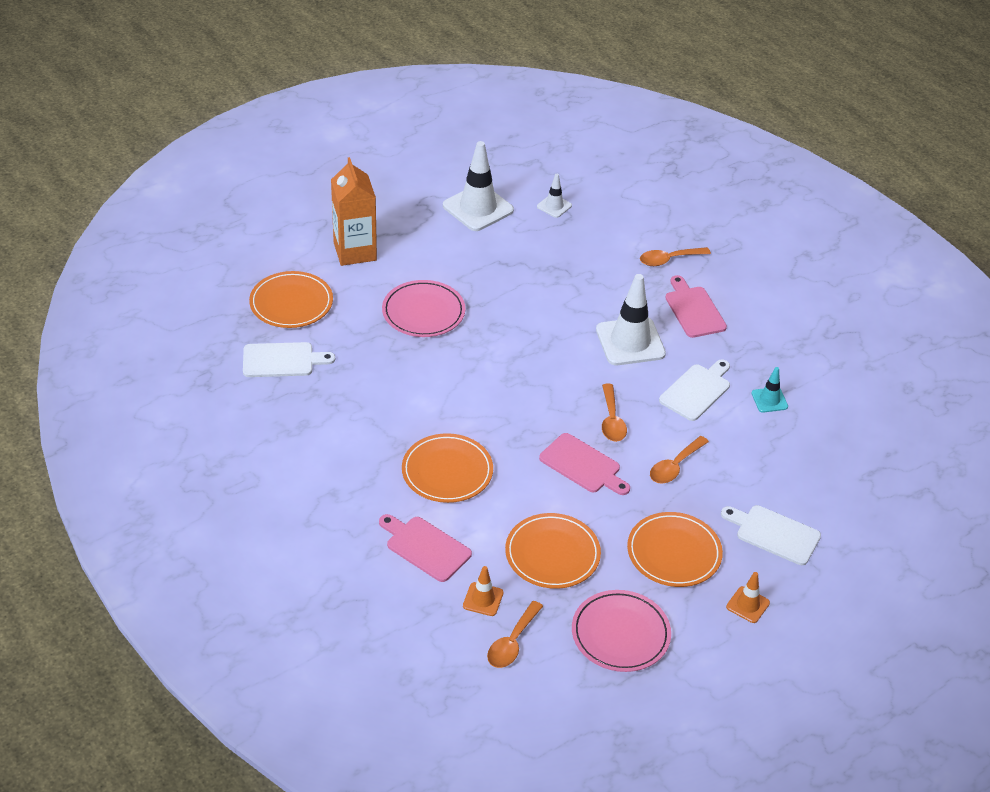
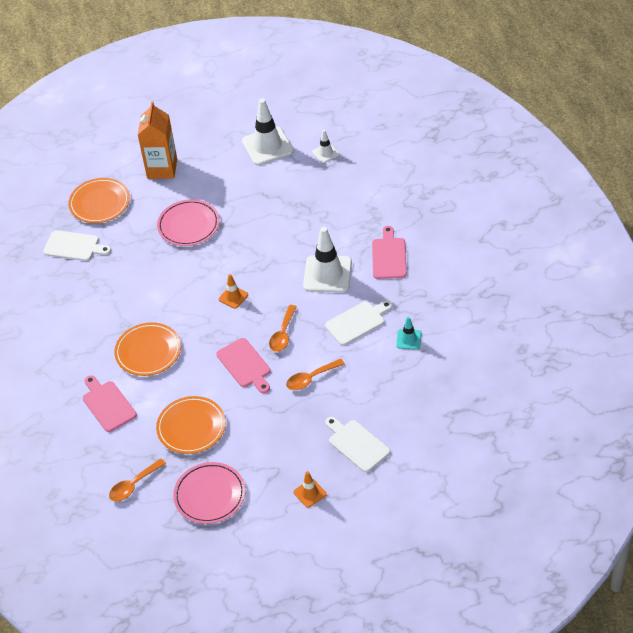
camera: 25 degrees right, 5 degrees up
(483, 599) = (128, 450): orange traffic cone -> orange traffic cone (233, 297)
(669, 259) = (391, 211): orange spoon -> none
(674, 553) = (277, 444): orange plate -> none

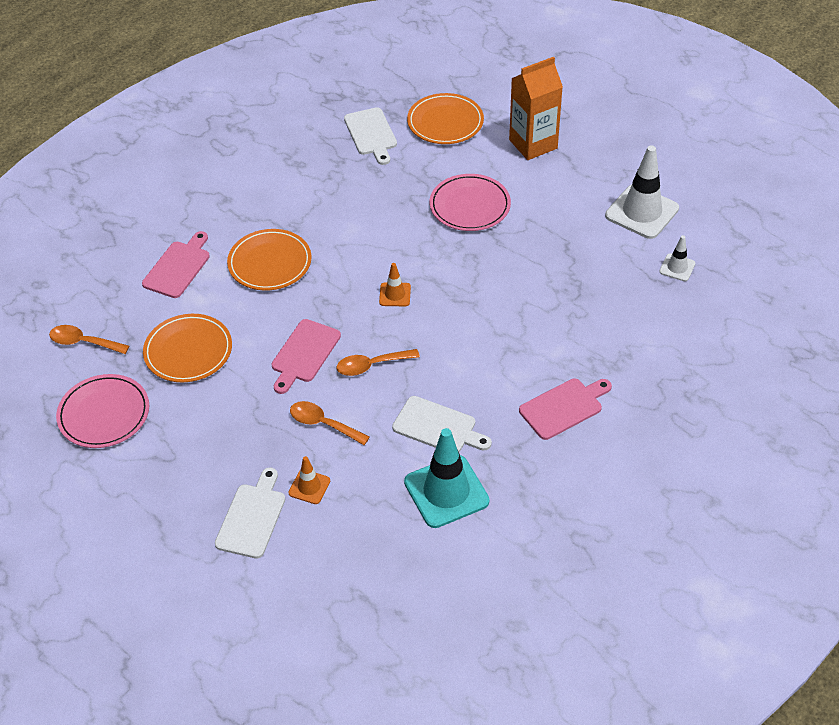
camera: 55 degrees right, 0 degrees up
(310, 493) = (154, 506): orange traffic cone -> orange traffic cone (309, 487)
(327, 274) = (491, 362): white traffic cone -> none
(408, 339) = (446, 492): turquoise traffic cone -> turquoise traffic cone, size x2.00

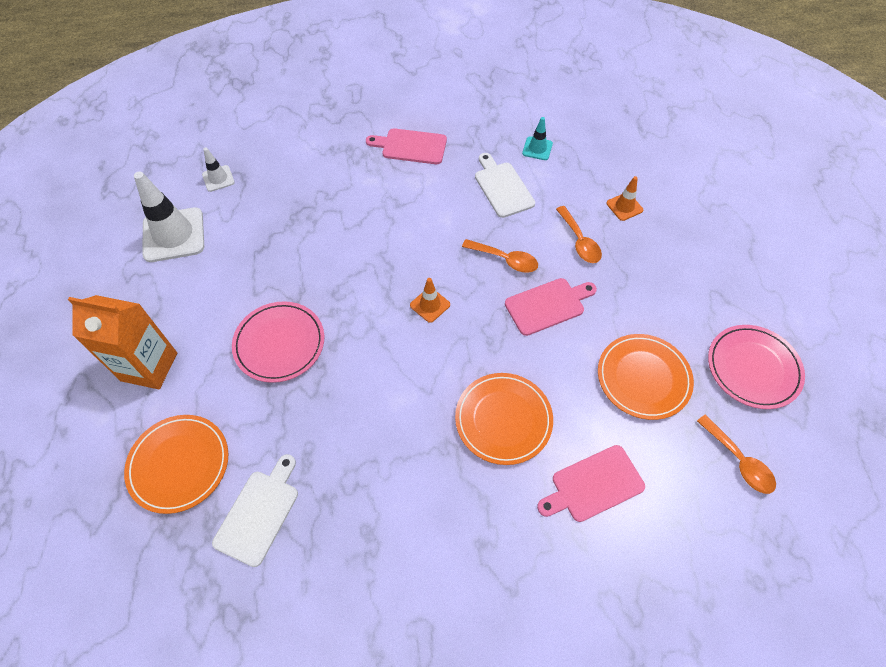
camera: 140 degrees left, 10 degrees up
(252, 517) = (679, 213): white cutting board -> none
(446, 492) = (537, 148): turquoise traffic cone -> turquoise traffic cone, size x0.50

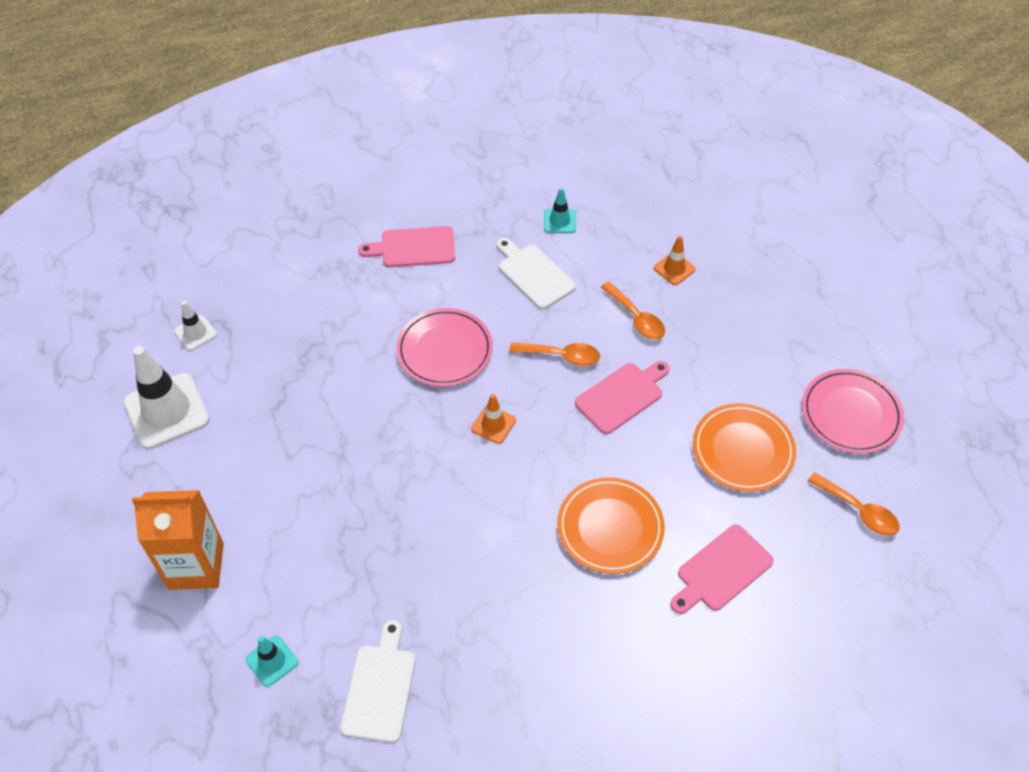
camera: 15 degrees left, 5 degrees down
(179, 464) = (272, 661): orange plate -> turquoise traffic cone
(279, 343) = (338, 505): pink plate -> pink plate (444, 350)

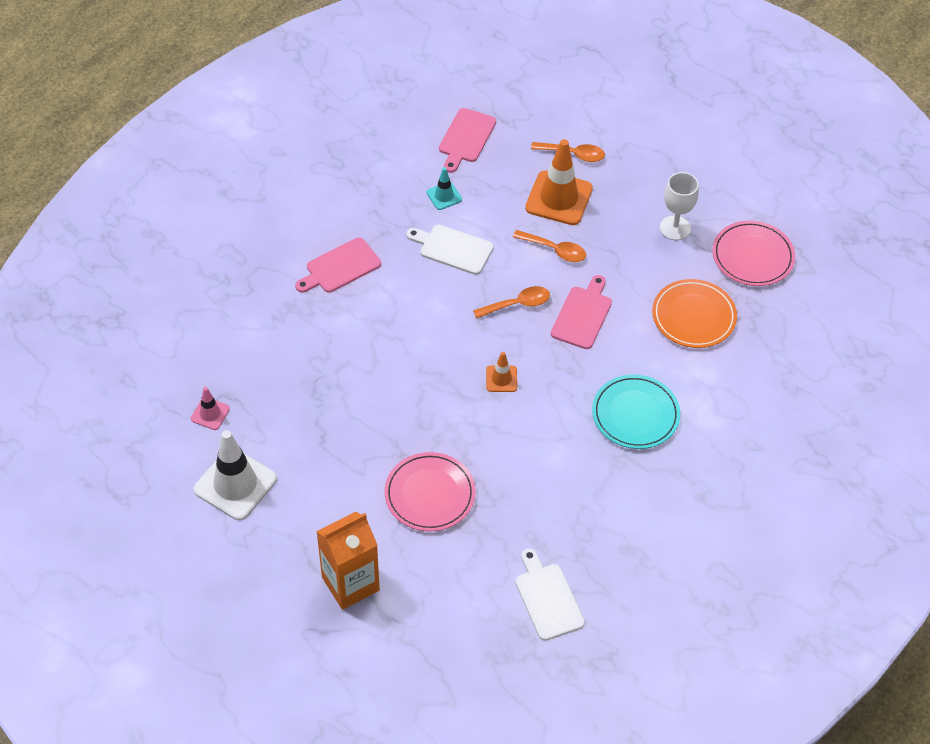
camera: 30 degrees left, 0 degrees up
(195, 333) = (210, 414): white traffic cone -> pink traffic cone
(272, 661) = (457, 619): turquoise traffic cone -> none
(444, 350) = (424, 339): pink plate -> pink plate (430, 494)
(610, 528) = (635, 414): orange plate -> turquoise plate
(674, 269) = (559, 198): orange traffic cone -> orange traffic cone, size x2.00
(721, 570) = (730, 408): pink cutting board -> pink cutting board (466, 138)
(780, 348) = (675, 228): none -> white goblet
(858, 510) = (797, 324): orange spoon -> orange spoon (573, 154)

